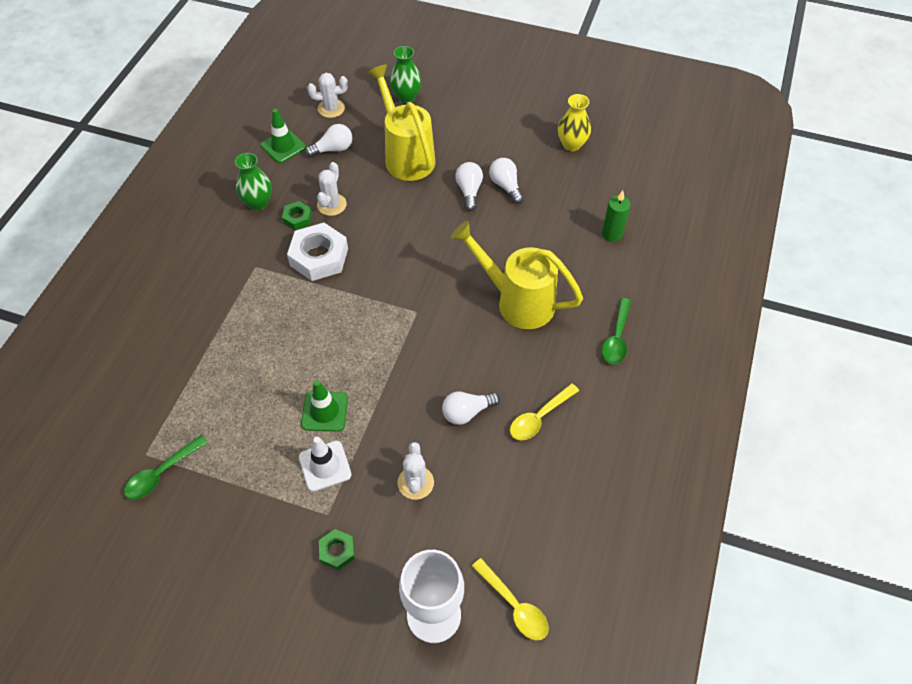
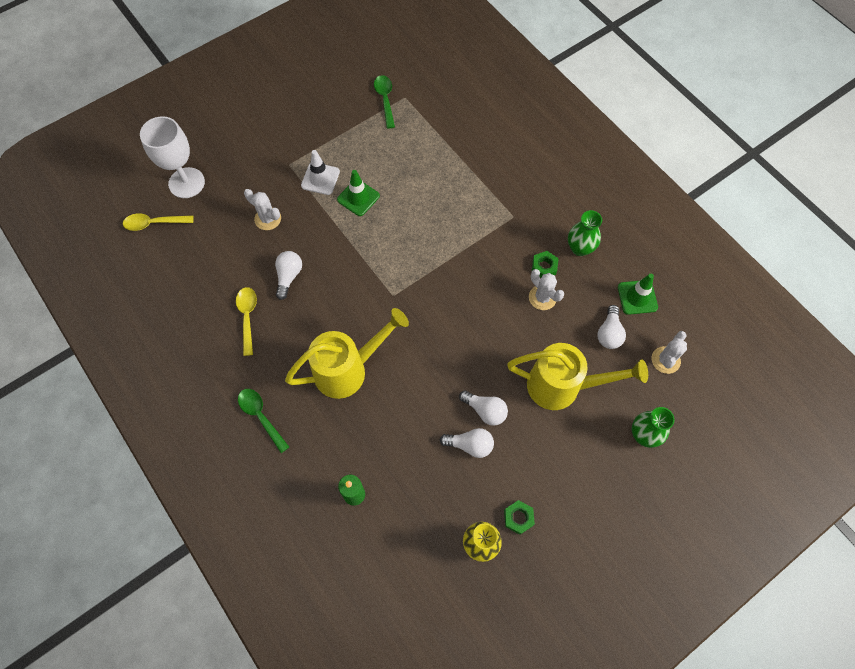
camera: 125 degrees right, 10 degrees up
(319, 257) = (493, 261): white nut -> none
(337, 551) = (263, 158): green nut -> green nut (518, 518)

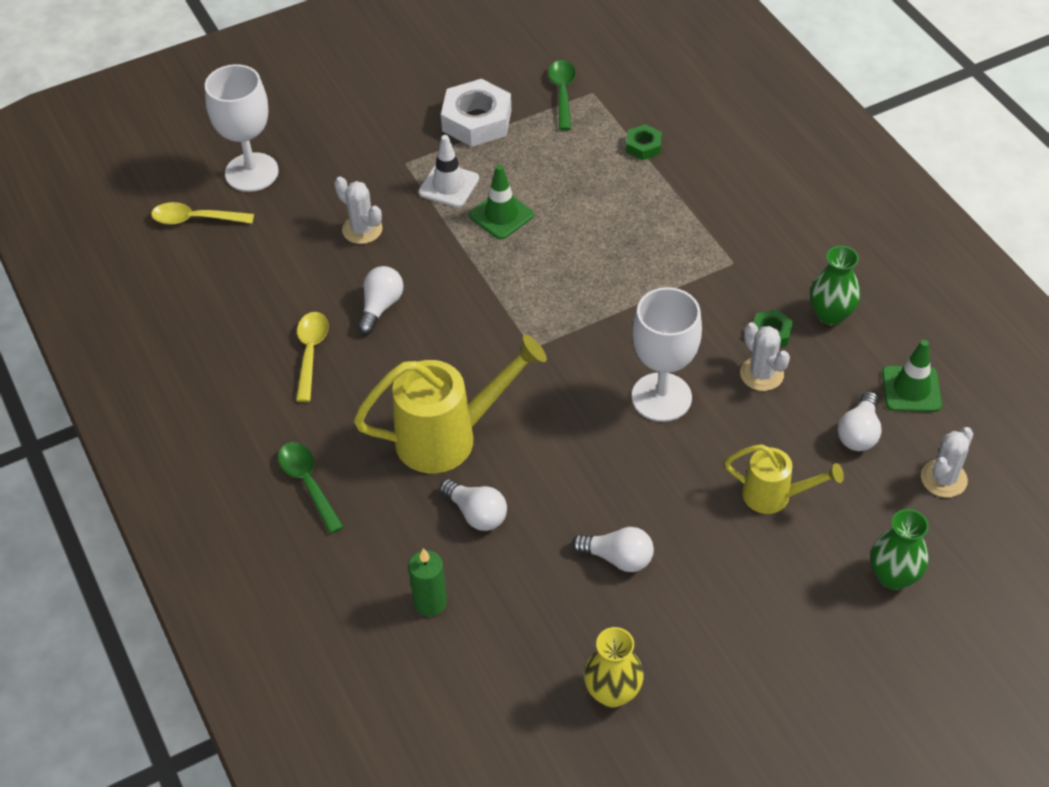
camera: 10 degrees right, 15 degrees down
(331, 126) = (477, 120): none -> white nut
(481, 322) = (661, 397): none -> white goblet
(485, 410) = (648, 515): white light bulb -> white light bulb (476, 514)
(518, 518) = (677, 665): green nut -> green nut (643, 146)
(562, 386) = (774, 496): yellow watering can -> yellow watering can, size x0.58

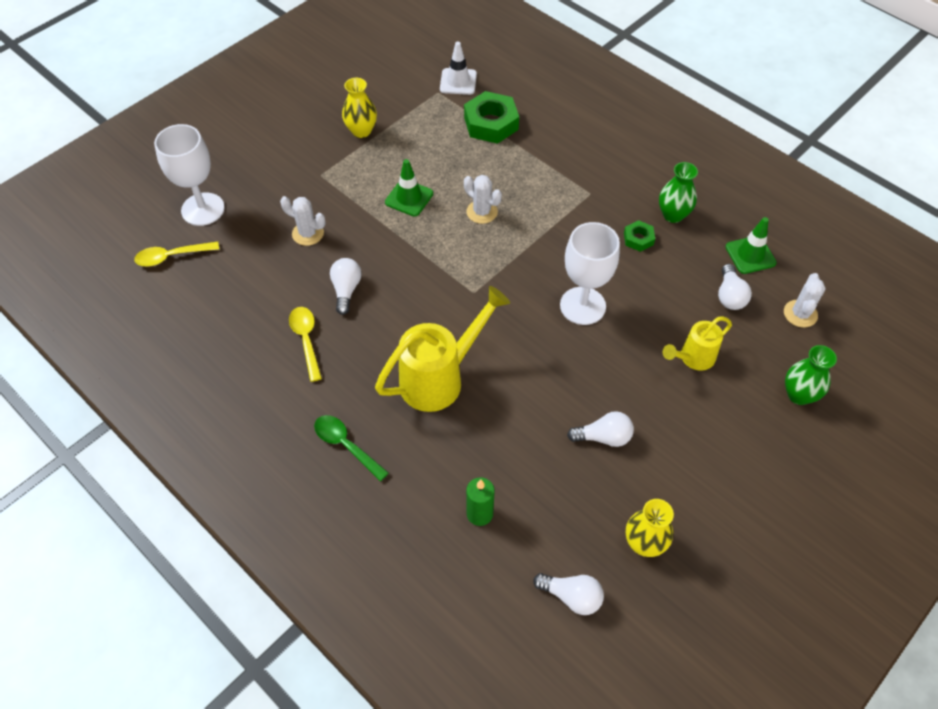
camera: 20 degrees left, 5 degrees up
(449, 185) = (360, 184): white traffic cone -> white traffic cone (458, 82)
(476, 514) = (485, 433): white light bulb -> white light bulb (571, 596)
(477, 120) = (361, 131): white nut -> yellow vase
(562, 93) = (416, 97): green spoon -> none
(643, 146) = (491, 123): green nut -> green nut, size x1.93
(761, 374) = (645, 270): white cactus -> white cactus (482, 212)
(774, 496) = (693, 358): yellow watering can -> yellow watering can turned 150 degrees clockwise

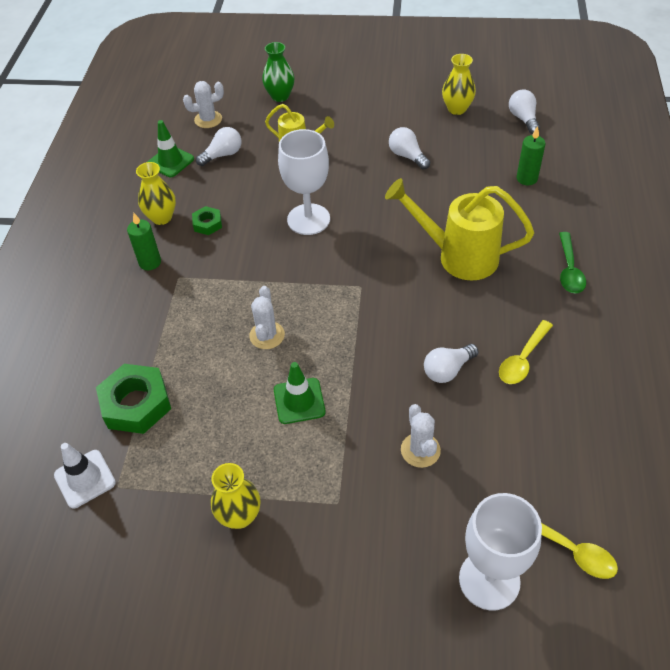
camera: 125 degrees left, 5 degrees down
(623, 185) = (150, 262): none -> green candle
(673, 215) = (161, 217): green vase -> yellow vase

